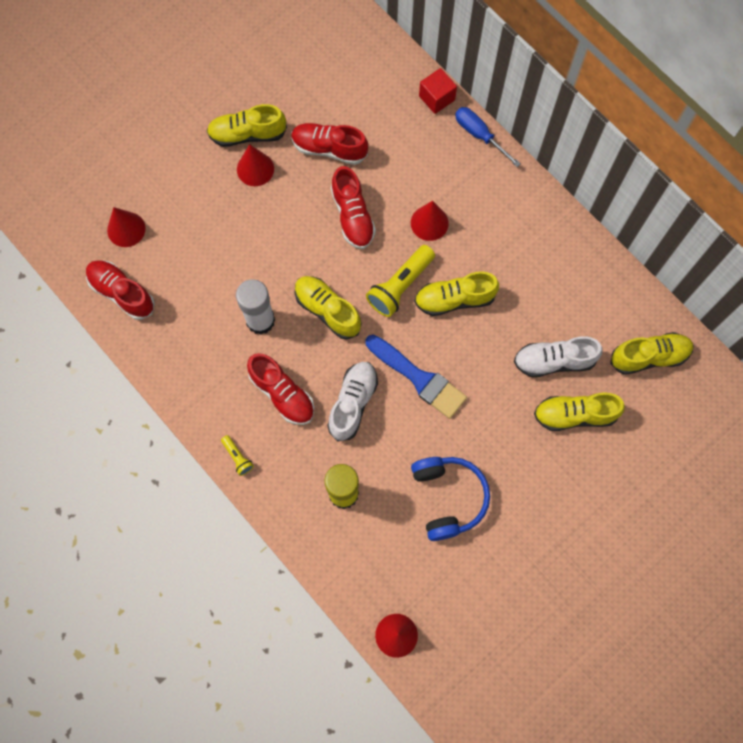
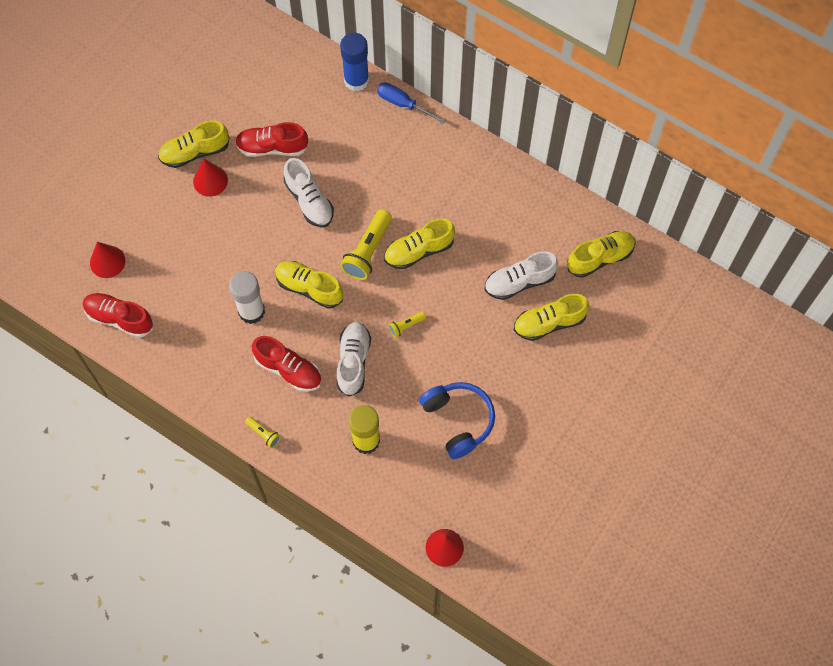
camera: 15 degrees left, 5 degrees down
(352, 216) = (309, 201): red shoe -> white shoe
(419, 378) = (406, 326): blue brush -> yellow flashlight
(429, 223) = (379, 190): red cone -> none
(436, 98) = (356, 80): red cube -> blue glue stick

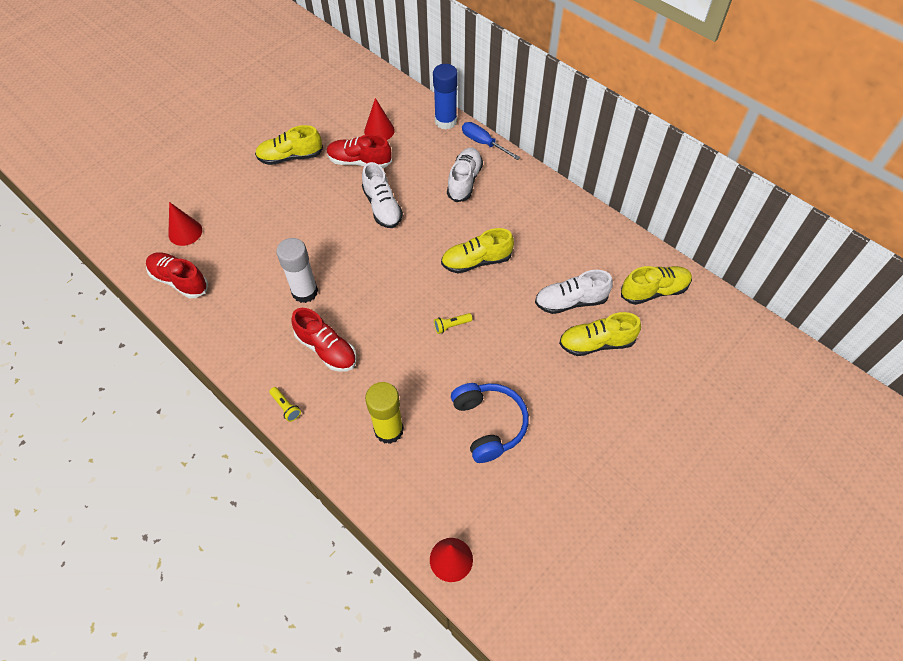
camera: 10 degrees right, 10 degrees down
(210, 181) = (297, 180): red cone -> red cone (379, 130)
(309, 288) = (365, 279): yellow shoe -> none
(353, 362) = (392, 351): white shoe -> white shoe (464, 181)
(367, 251) = (427, 255): yellow flashlight -> none

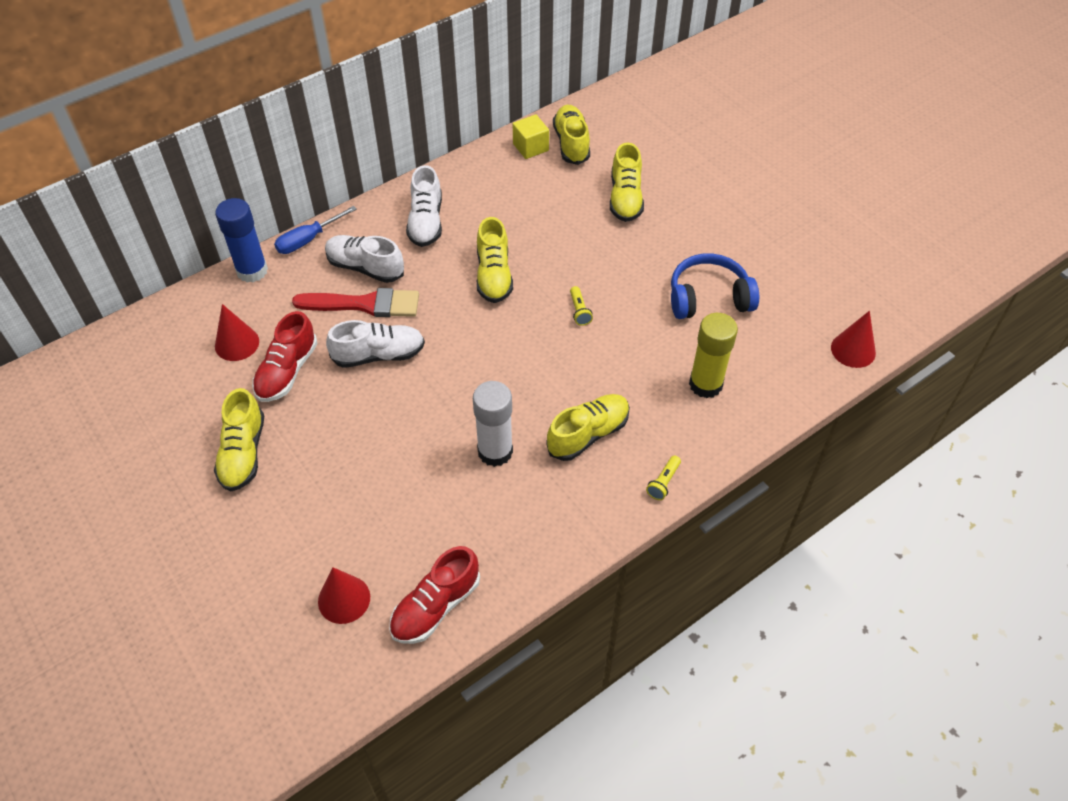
camera: 80 degrees left, 5 degrees down
(286, 407) = (663, 482): yellow flashlight -> yellow flashlight turned 150 degrees clockwise
(326, 349) = (588, 434): red shoe -> yellow shoe
(428, 189) = (364, 304): none -> red brush
(570, 301) = (569, 207): white shoe -> white shoe (426, 222)
(637, 261) = (530, 147): none -> yellow cube

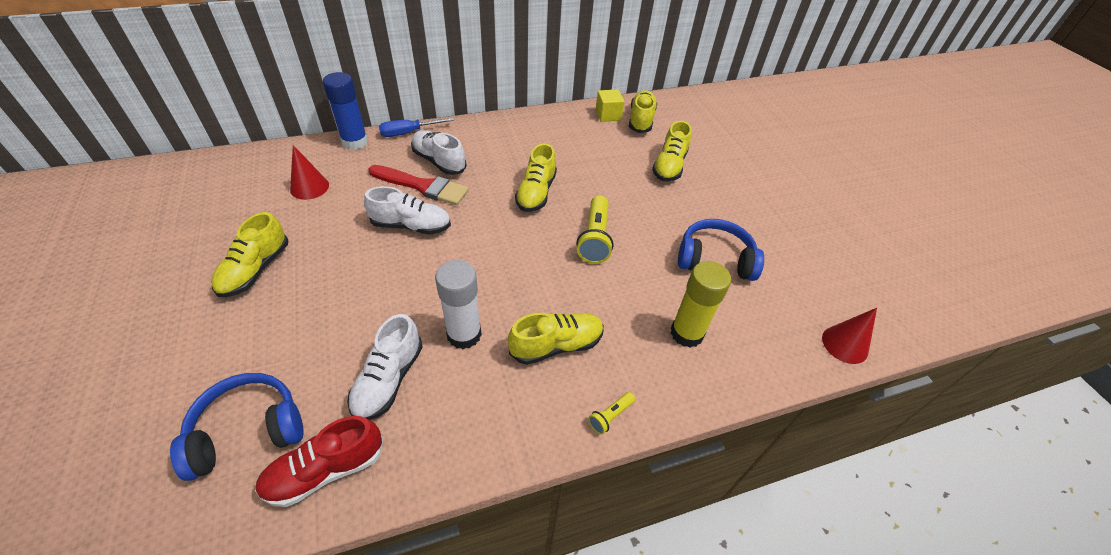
camera: 15 degrees right, 5 degrees down
(287, 371) = (332, 217): red shoe -> none
(344, 599) = (248, 431): red cone -> blue headphones
(426, 222) = (502, 143): white shoe -> white shoe (388, 380)
(579, 311) = (595, 238): yellow flashlight -> yellow flashlight, size x2.01

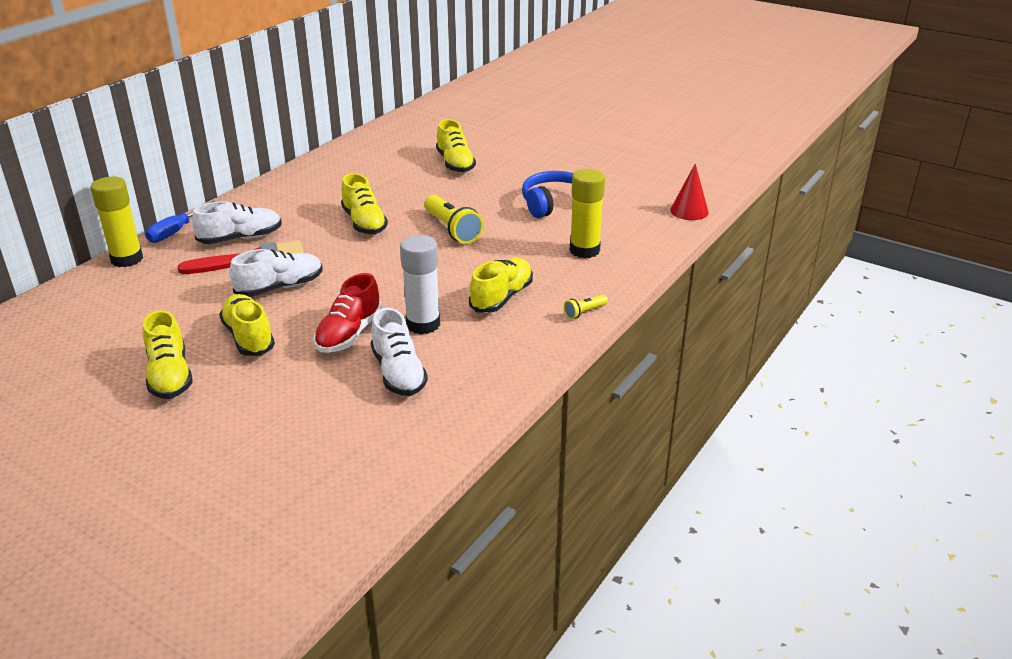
camera: 35 degrees left, 15 degrees down
(248, 431) = (324, 451): blue headphones -> none
(309, 187) = (131, 306): red cone -> none
(326, 470) = (420, 434): red shoe -> red shoe (349, 334)
(355, 142) = (127, 259): blue glue stick -> yellow glue stick
(439, 161) = (240, 238): white shoe -> white shoe turned 150 degrees clockwise
(608, 115) = (358, 149): yellow cube -> none
(610, 416) = (584, 312): yellow flashlight -> yellow flashlight turned 45 degrees clockwise
(641, 120) = (392, 142): yellow shoe -> yellow shoe (249, 337)

